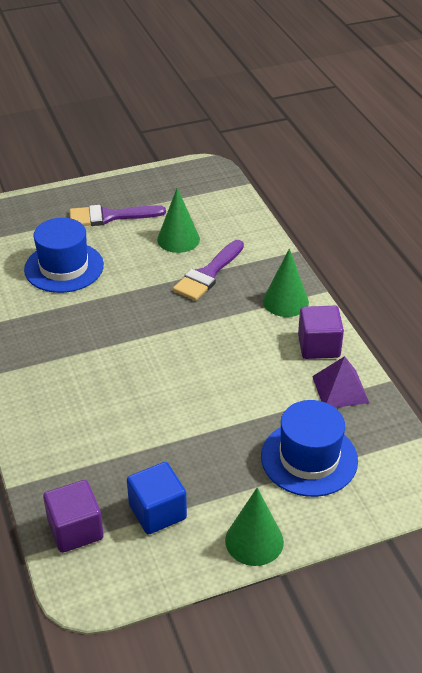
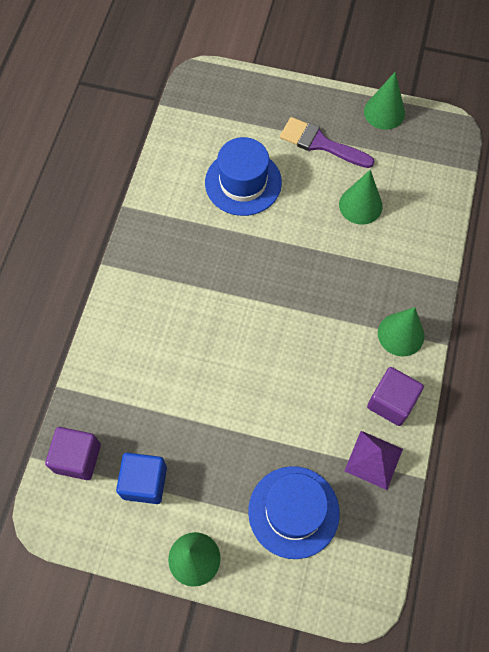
camera: 35 degrees right, 25 degrees up
(145, 178) = (384, 112): none -> green cone
(208, 274) = (357, 262): purple brush -> none

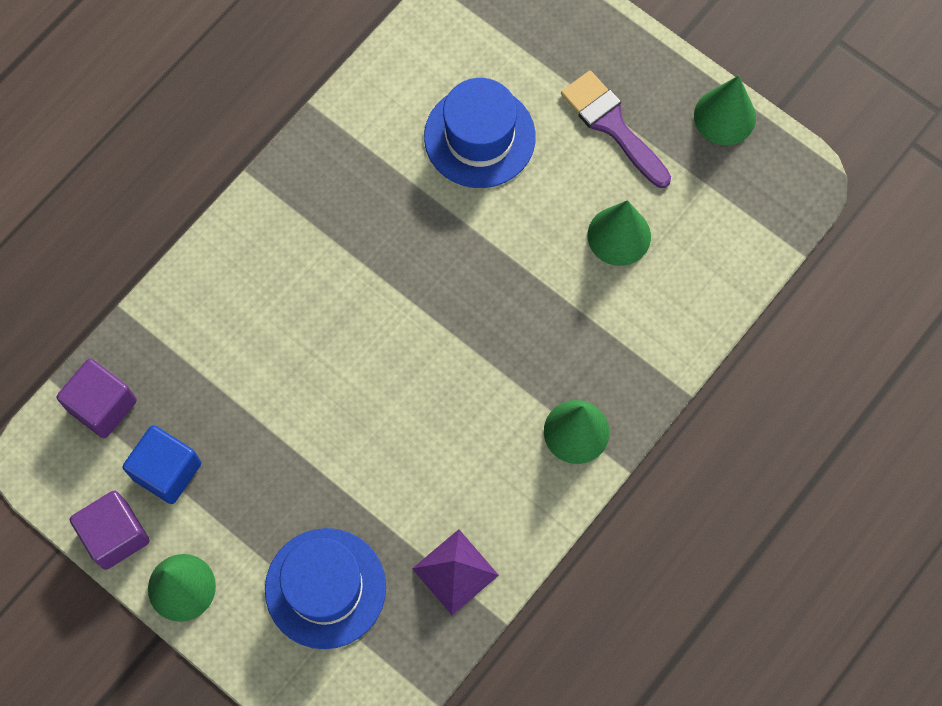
camera: 25 degrees right, 5 degrees up
(391, 402) = (516, 512): purple cube -> purple cube (115, 535)

